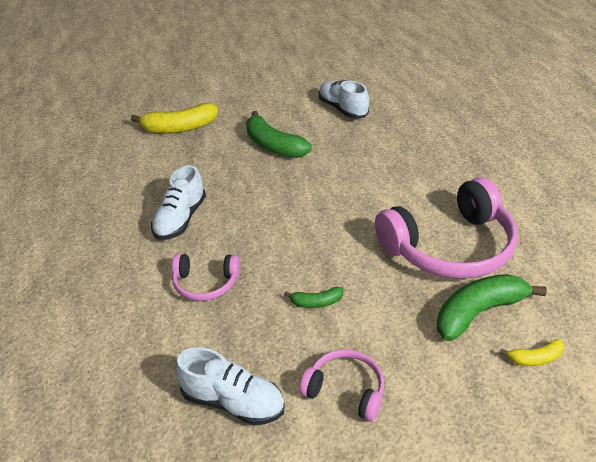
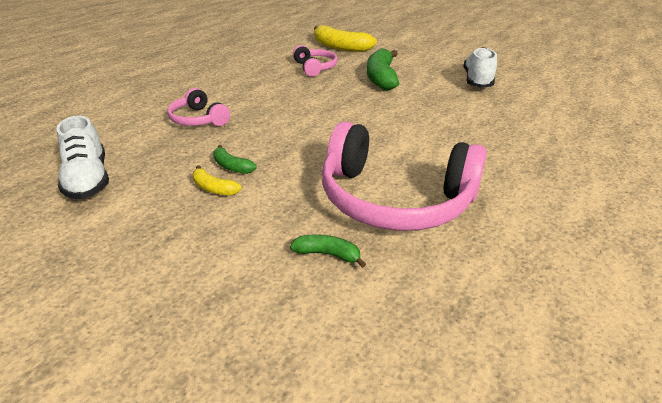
camera: 45 degrees right, 5 degrees down
(180, 219) = (251, 85): white shoe -> none
(345, 390) = (144, 222): pink headphones -> pink headphones (315, 68)
(479, 312) = (328, 254): green banana -> green banana, size x0.49
(535, 358) = (306, 324): yellow banana -> yellow banana (214, 188)

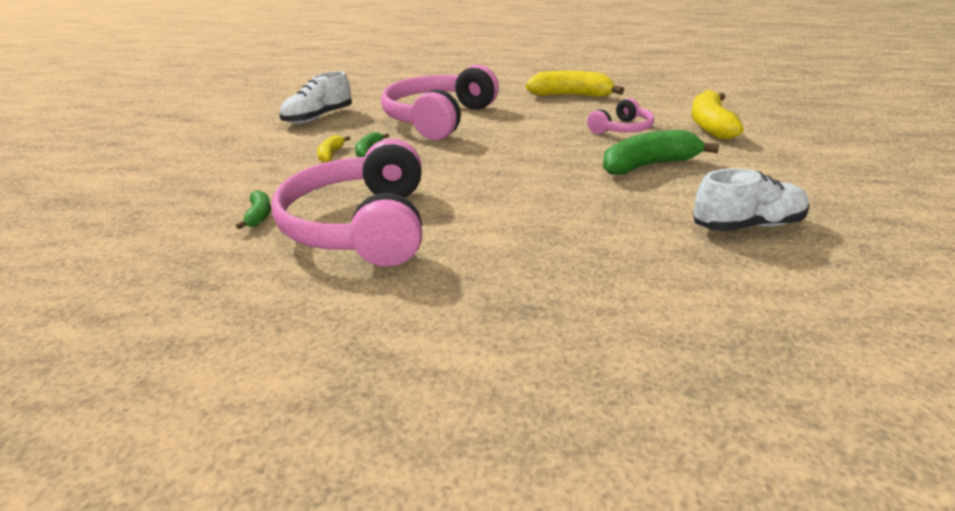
camera: 65 degrees right, 5 degrees down
(198, 119) = (438, 119): pink headphones -> pink headphones, size x2.01
(228, 63) = (571, 96): none -> yellow banana

